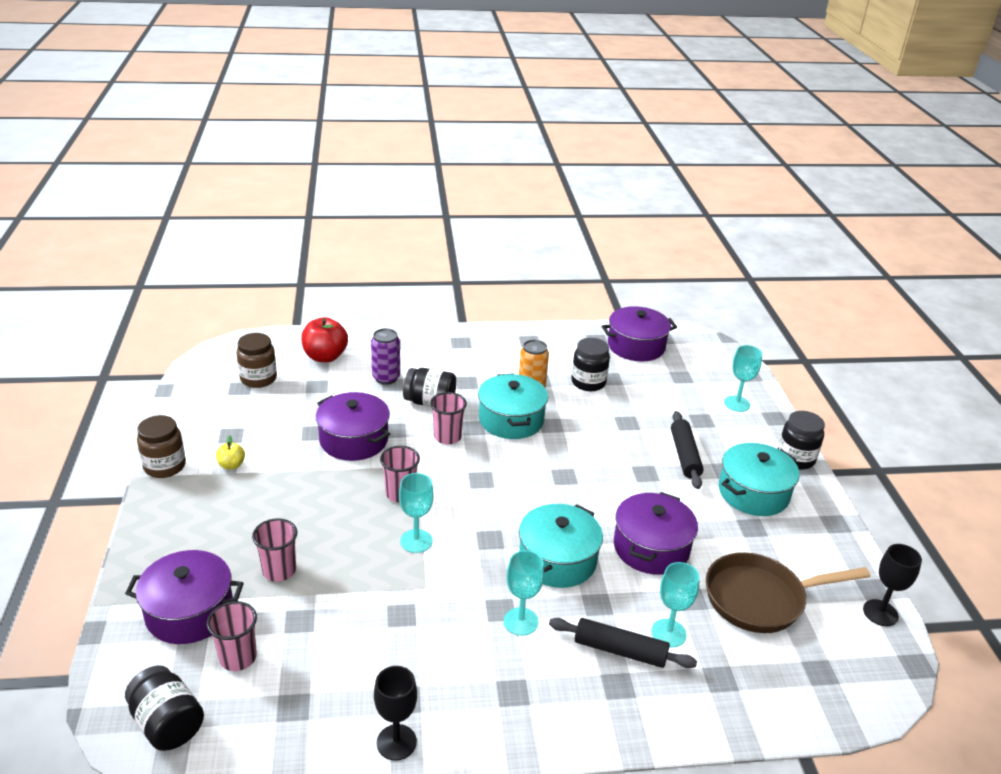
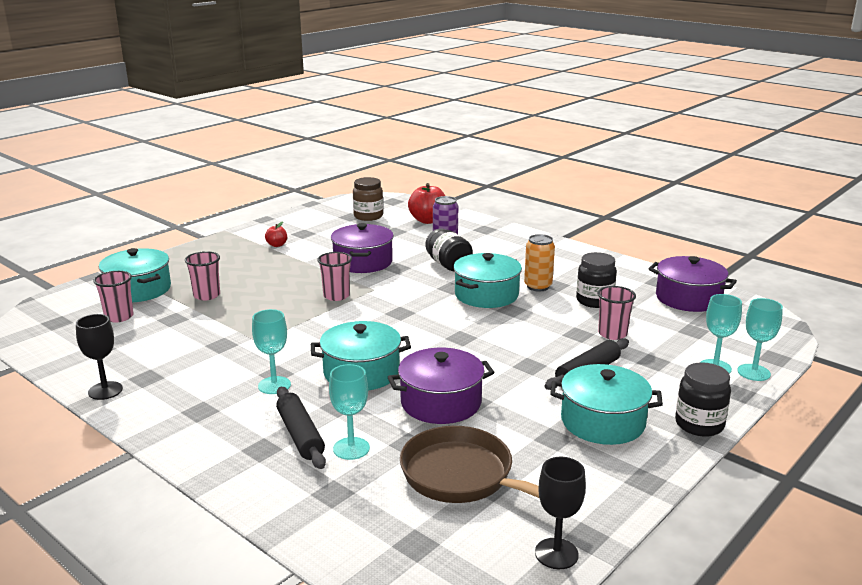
camera: 50 degrees right, 10 degrees down
(165, 466) = (246, 232): brown jar -> none
(168, 724) = (46, 323): black jar -> none
(189, 612) = (138, 290): purple pot -> turquoise pot
(231, 465) = (277, 245): yellow apple -> red apple
(416, 541) = (298, 319): turquoise goblet -> turquoise goblet (753, 372)
(447, 437) = (423, 284): pink cup -> pink cup (612, 334)

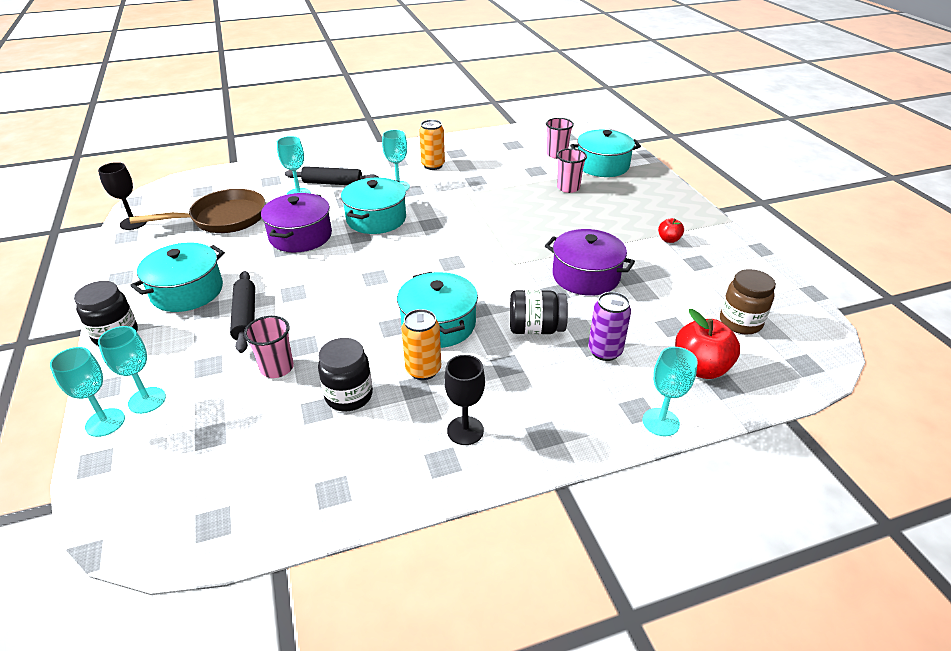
camera: 120 degrees right, 15 degrees up
(105, 390) = (453, 141): black goblet -> black goblet (465, 430)
(196, 382) = (433, 165): none -> orange can
(336, 296) = (515, 241): pink cup -> none
(487, 223) = (660, 422): none -> turquoise goblet
(688, 298) = (267, 488): purple pot -> none

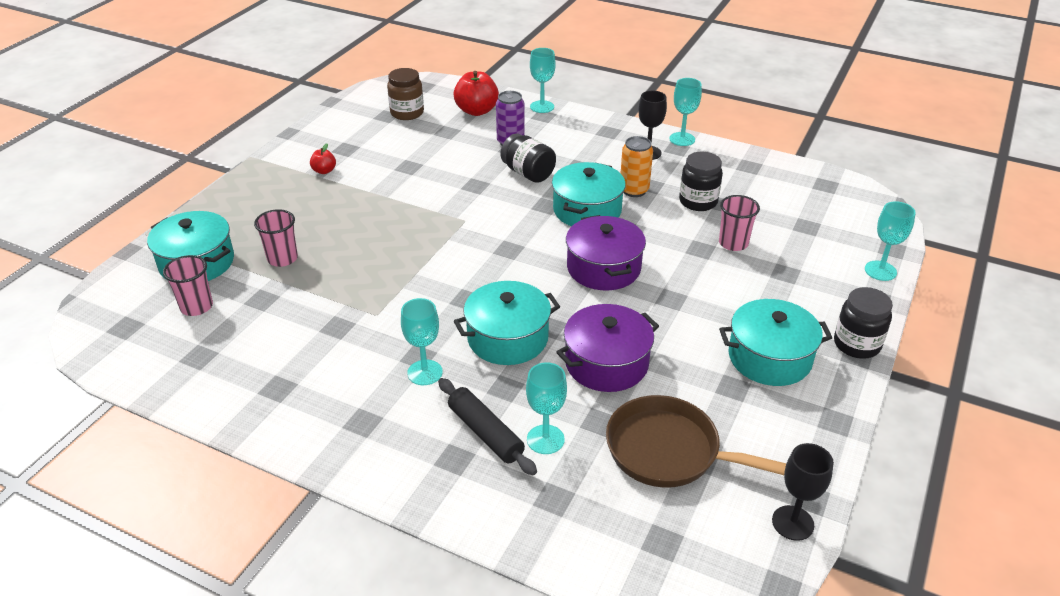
camera: 135 degrees left, 0 degrees up
(147, 400) = (844, 271): turquoise goblet -> turquoise goblet (682, 139)
(245, 317) = (730, 298): black rolling pin -> none
(433, 165) = (337, 383): orange can -> none
(586, 276) = (434, 182): purple pot -> purple pot (603, 268)

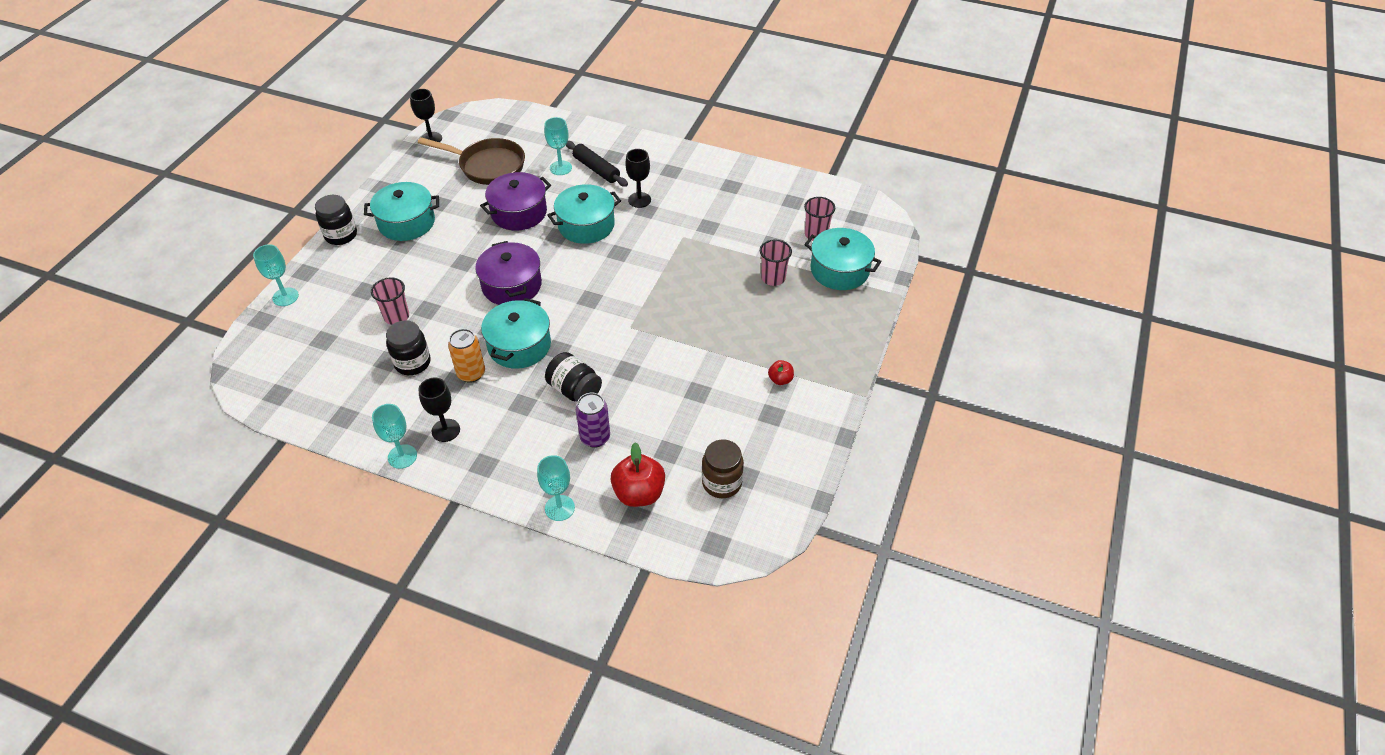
camera: 175 degrees right, 10 degrees up
(425, 372) = (639, 200): turquoise goblet -> black goblet

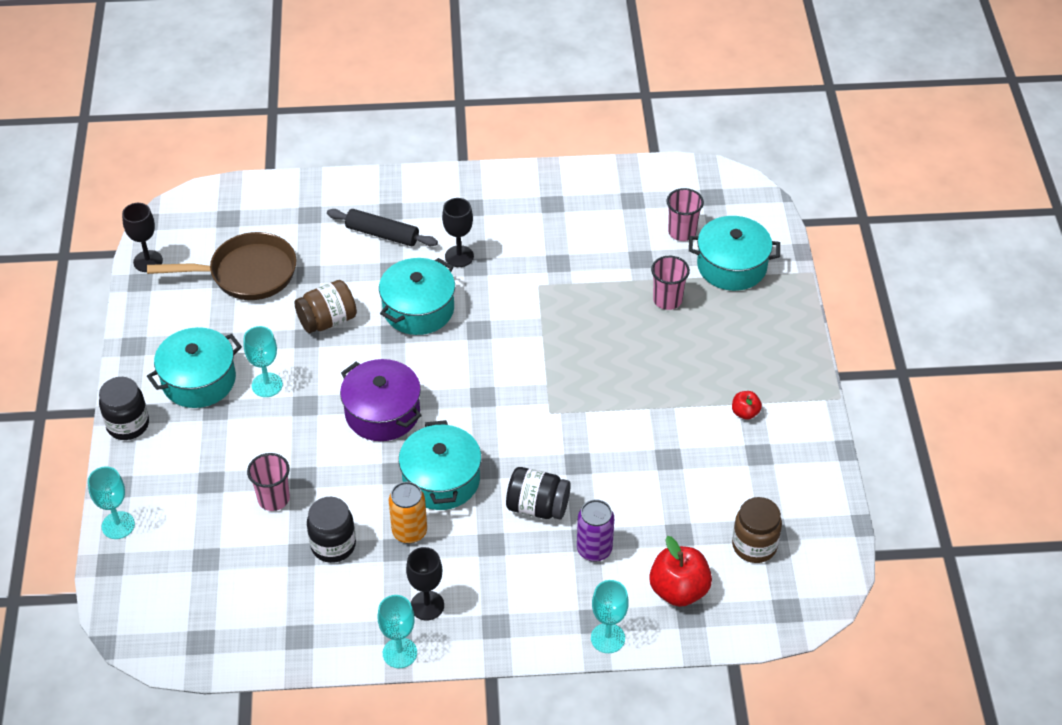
camera: 25 degrees left, 0 degrees up
(519, 212) = (327, 320): purple pot -> brown jar
(560, 168) = (338, 247): turquoise goblet -> turquoise goblet (267, 385)

